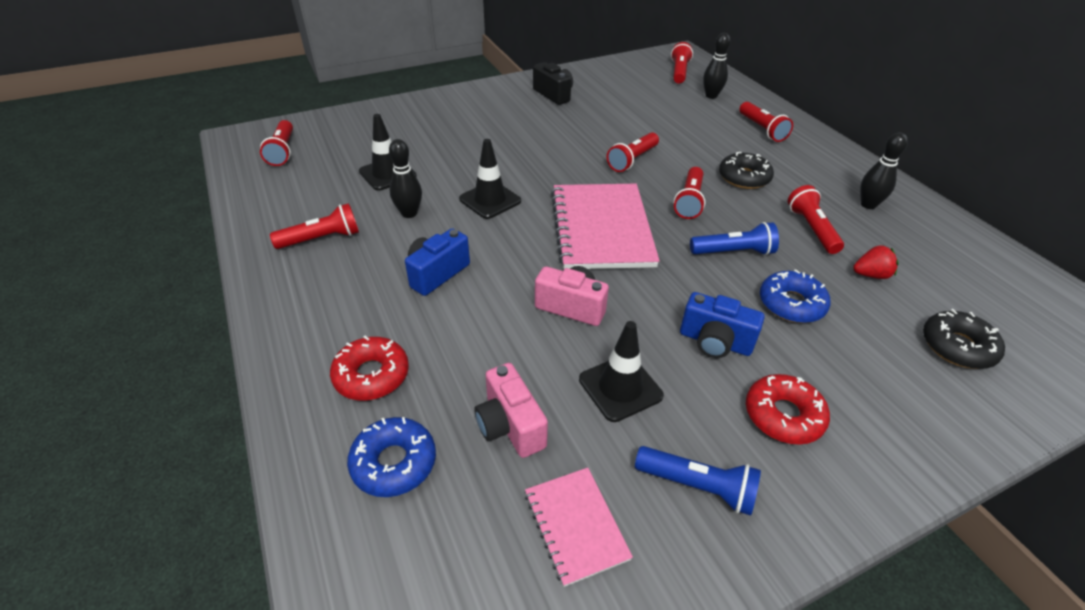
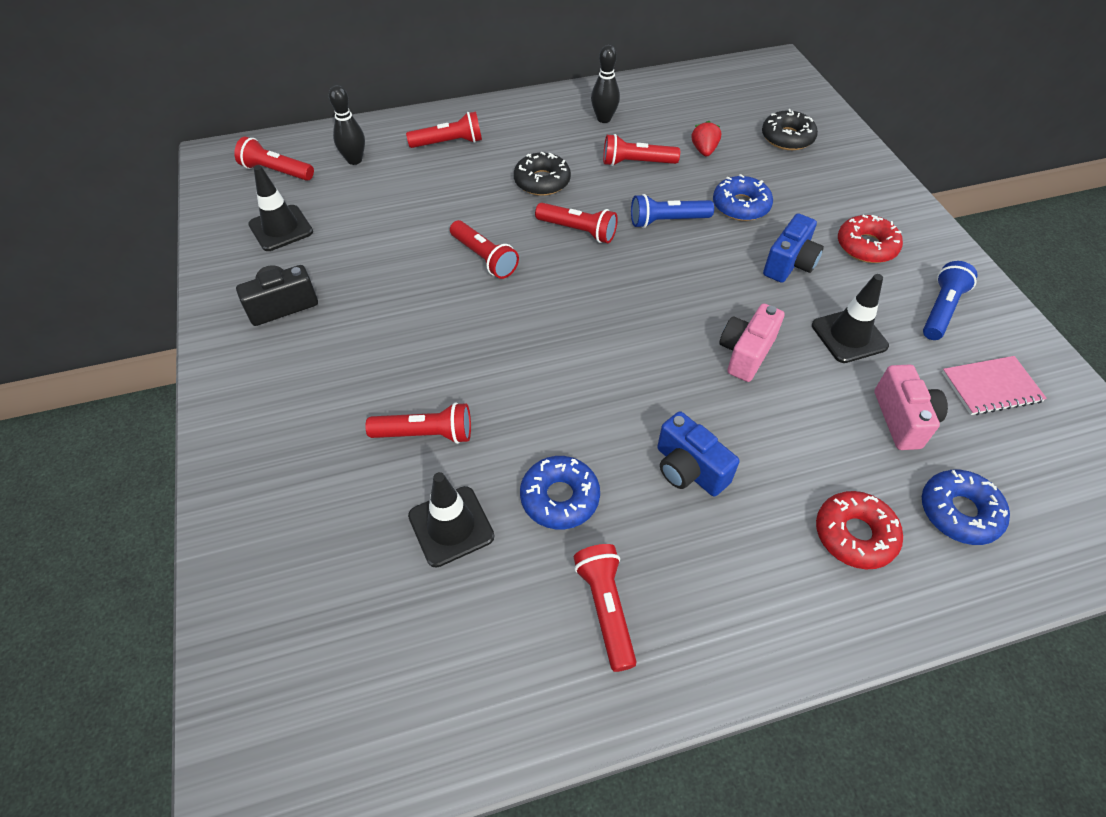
camera: 80 degrees left, 10 degrees up
(282, 151) = (330, 702): red flashlight -> red flashlight (426, 434)
(409, 213) = (559, 497): black bowling pin -> blue donut
(490, 200) = (544, 405): black traffic cone -> black traffic cone (281, 228)
(510, 426) = (902, 419): pink camera -> pink camera turned 75 degrees counterclockwise
(602, 228) = (617, 308): pink notebook -> none
(733, 252) = (667, 221): blue flashlight -> blue flashlight turned 105 degrees counterclockwise

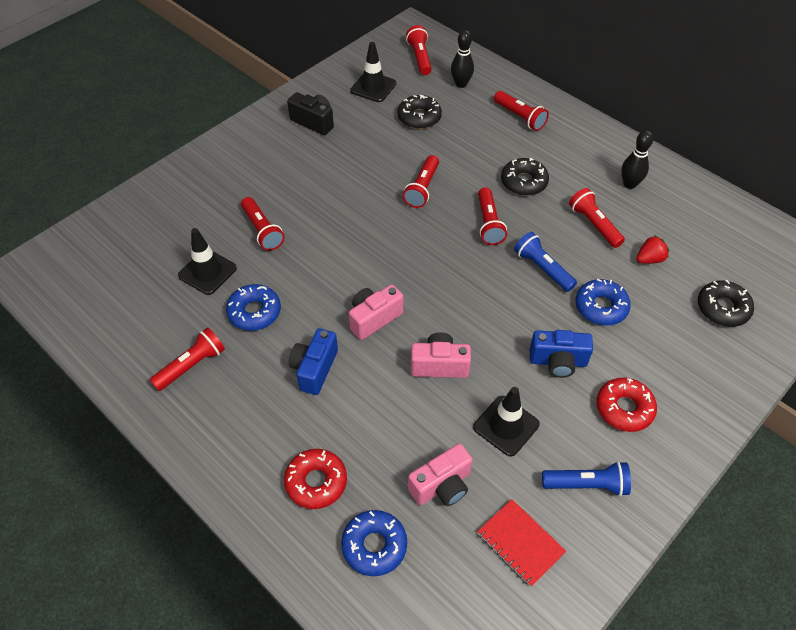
camera: 60 degrees right, 0 degrees up
(372, 213) = (419, 117): none -> black donut
(647, 381) = (374, 318): none -> pink camera
(991, 387) = (520, 543): pink notebook -> red notebook

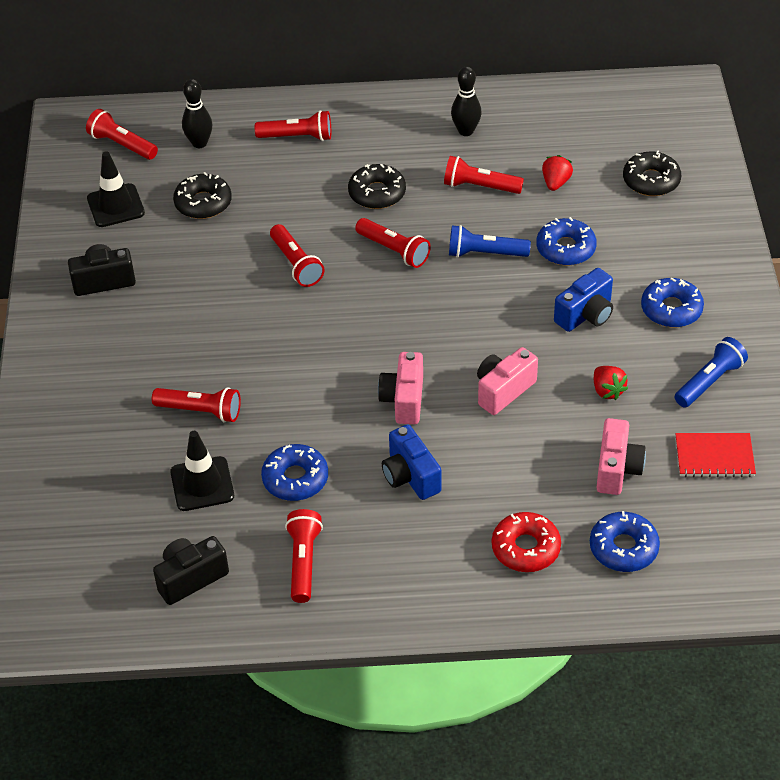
camera: 45 degrees left, 5 degrees down
(130, 320) = (190, 578): none -> black camera
(506, 426) = (607, 391): black traffic cone -> red strawberry
(624, 408) = (671, 309): red donut -> blue donut

